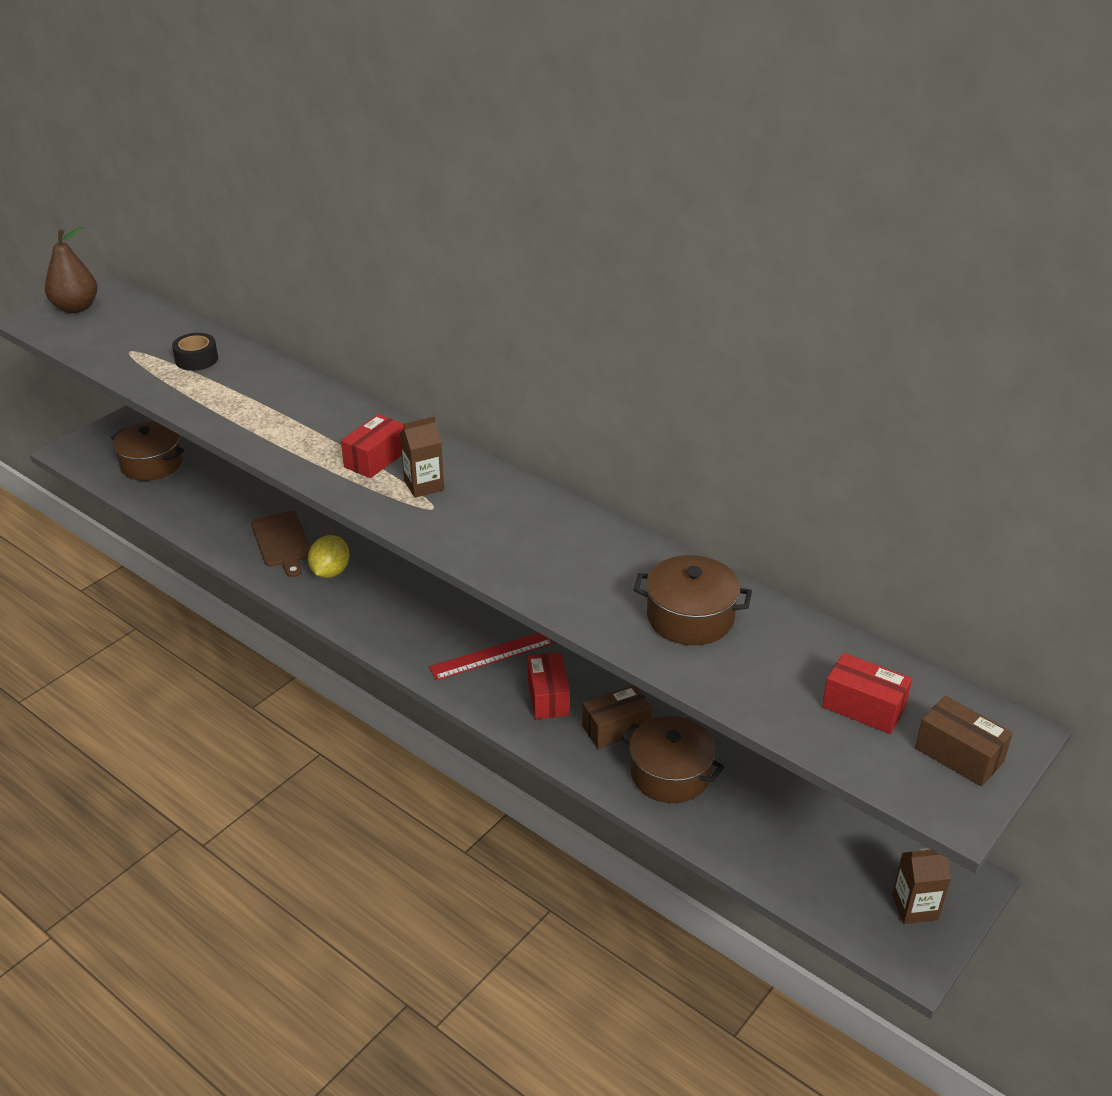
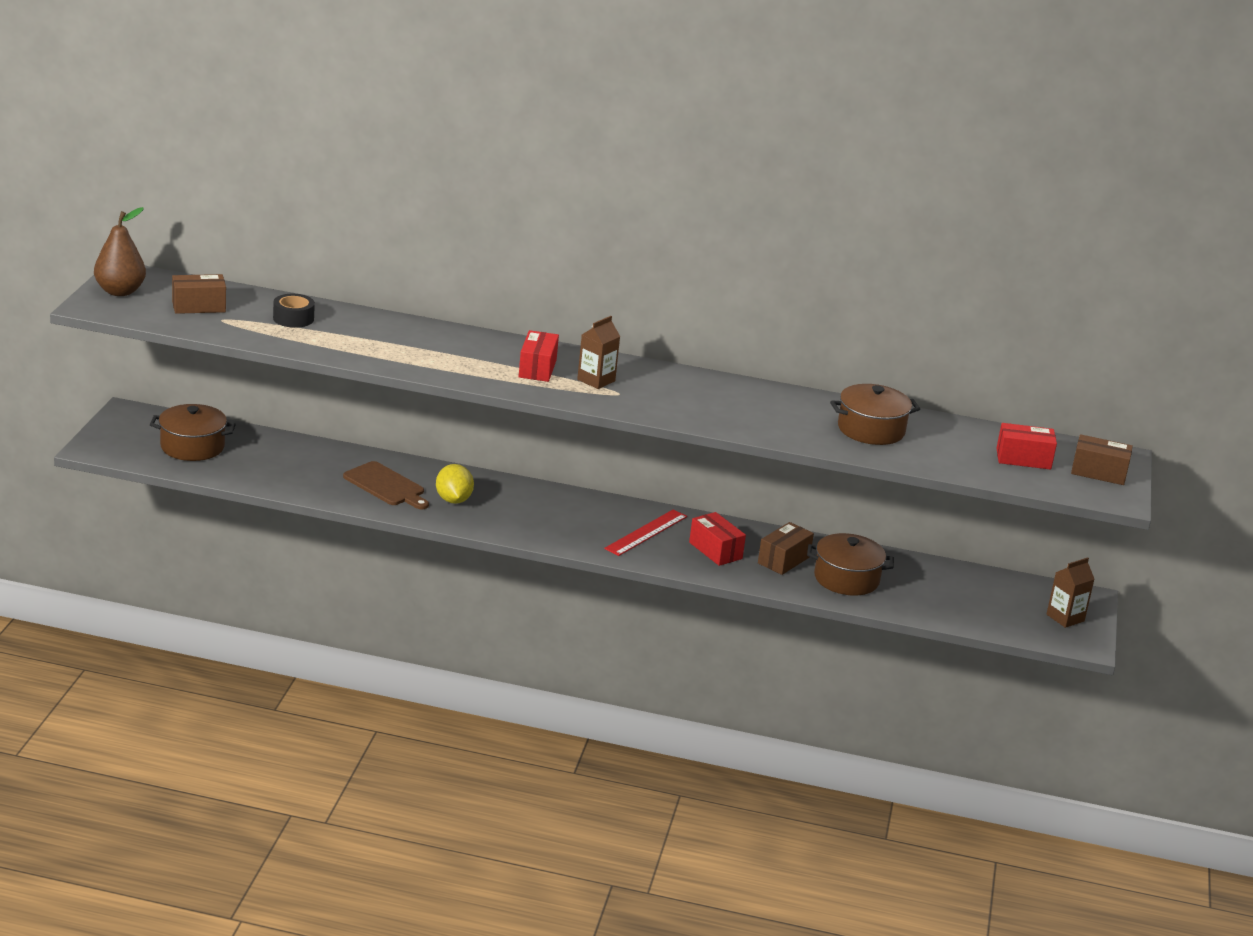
camera: 30 degrees left, 10 degrees down
(125, 333) = (198, 306): none -> brown box

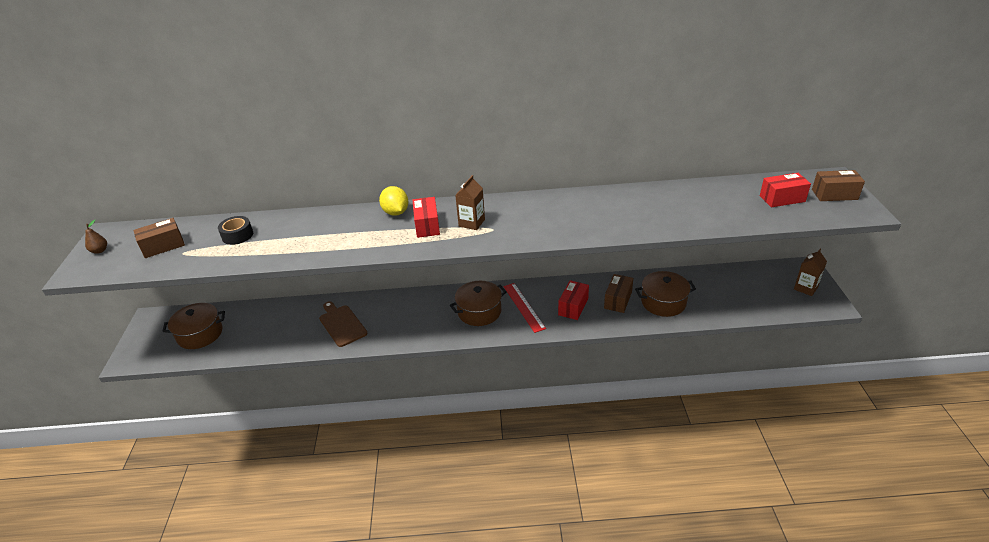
camera: 10 degrees left, 10 degrees up
(120, 291) = (100, 251): brown pear -> brown pear, size x0.49
(386, 486) = (342, 324): brown cutting board -> brown cutting board turned 150 degrees counterclockwise
(453, 500) = (390, 321): yellow lemon -> yellow lemon (396, 212)
(646, 532) = (524, 307): red ruler -> red ruler turned 45 degrees counterclockwise
(715, 550) = (573, 307): red box -> red box turned 75 degrees clockwise
(871, 430) = (673, 206): brown pot -> brown pot (479, 312)

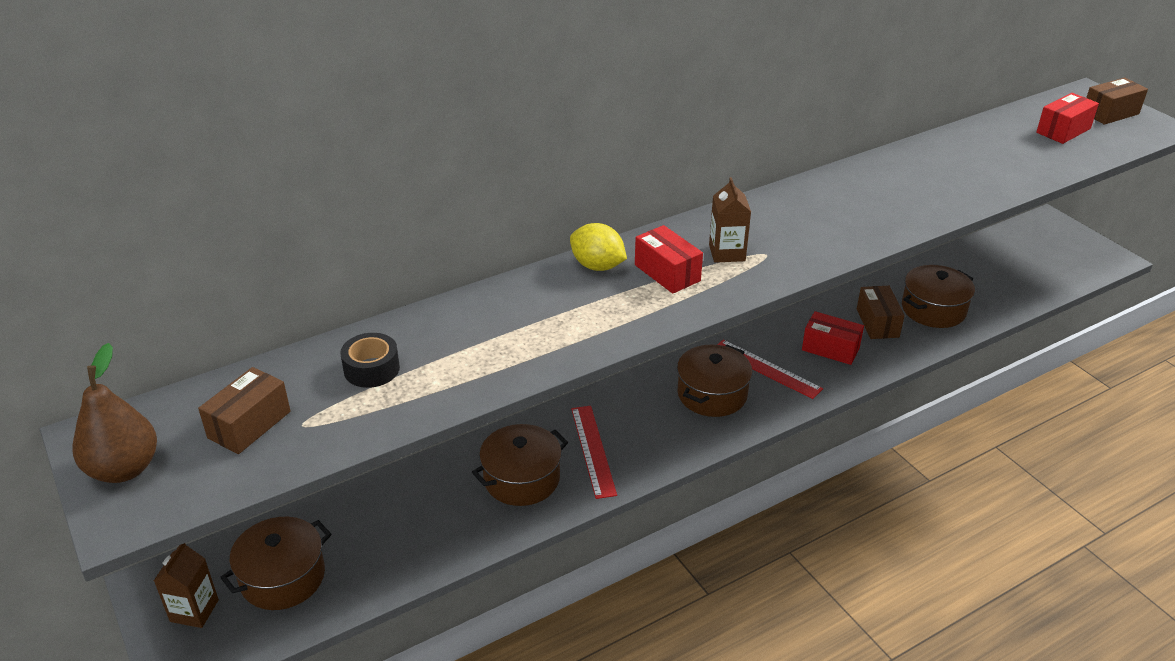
camera: 30 degrees left, 0 degrees up
(100, 251) = (124, 469): brown pear -> brown pear, size x2.02
(342, 324) = (521, 479): brown cutting board -> brown pot
(389, 321) = (593, 450): none -> red ruler
(573, 307) = (830, 349): red box -> red box turned 60 degrees counterclockwise
(805, 288) = (1070, 245): brown carton -> brown carton (194, 611)

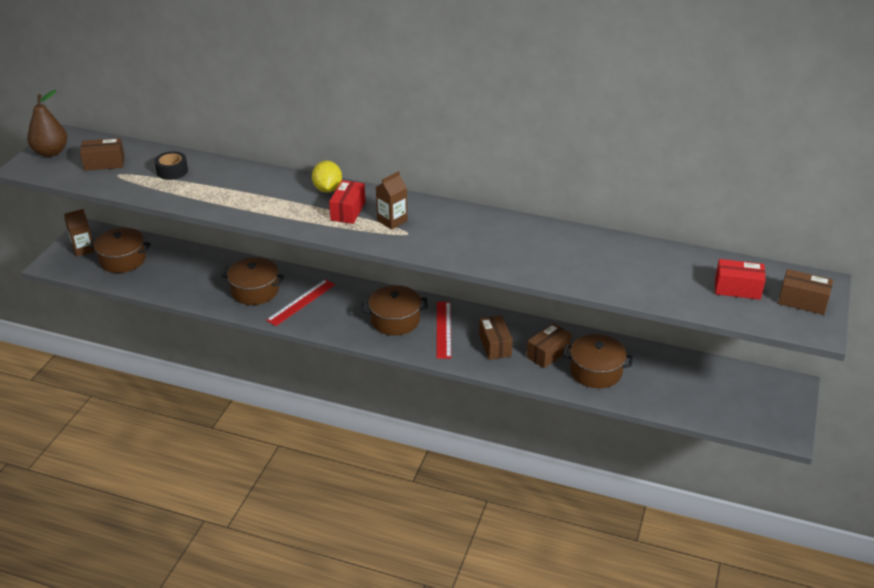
camera: 50 degrees right, 0 degrees up
(830, 349) = (495, 345): red box -> brown box

